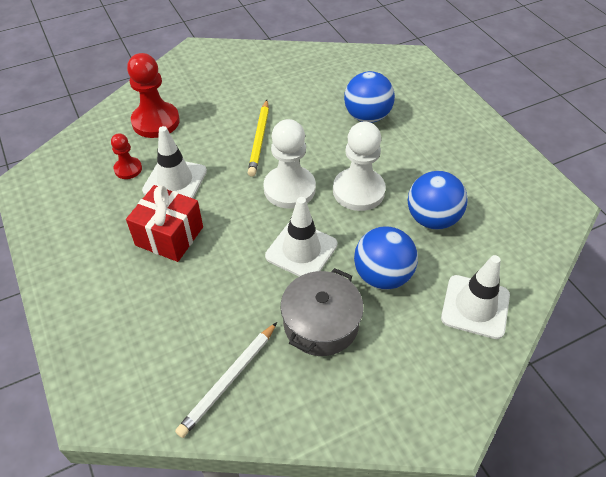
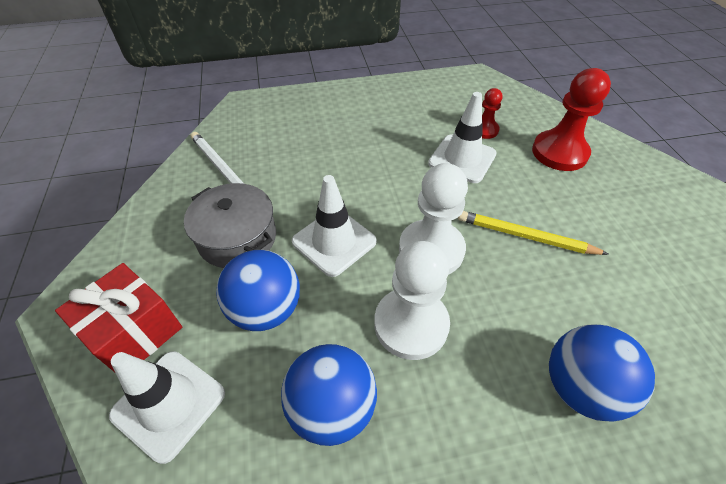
camera: 105 degrees right, 0 degrees up
(169, 236) = (388, 149): red gift -> red gift (135, 332)

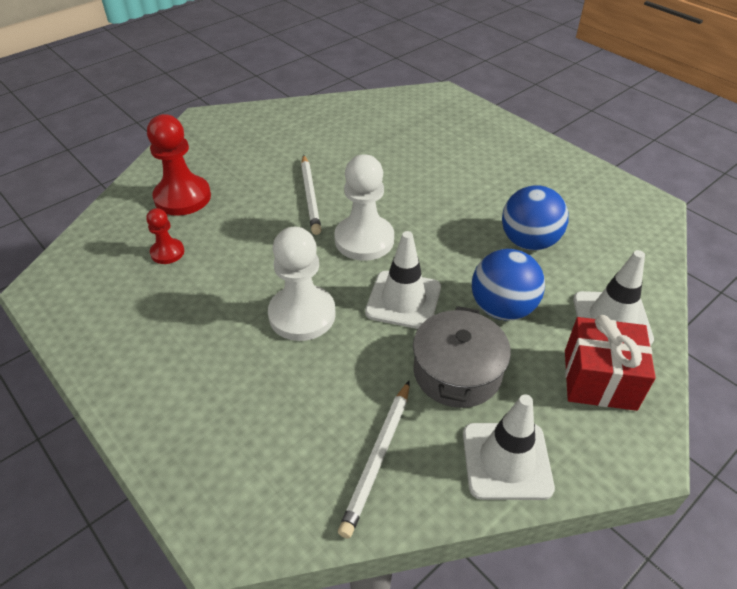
camera: 120 degrees left, 5 degrees down
(411, 324) = (440, 229): white pawn -> white pawn (302, 315)
(462, 159) = (229, 255): white traffic cone -> white traffic cone (506, 461)
(525, 236) = (310, 196): yellow pencil -> white pencil
(580, 387) = (418, 155): blue ball -> none

